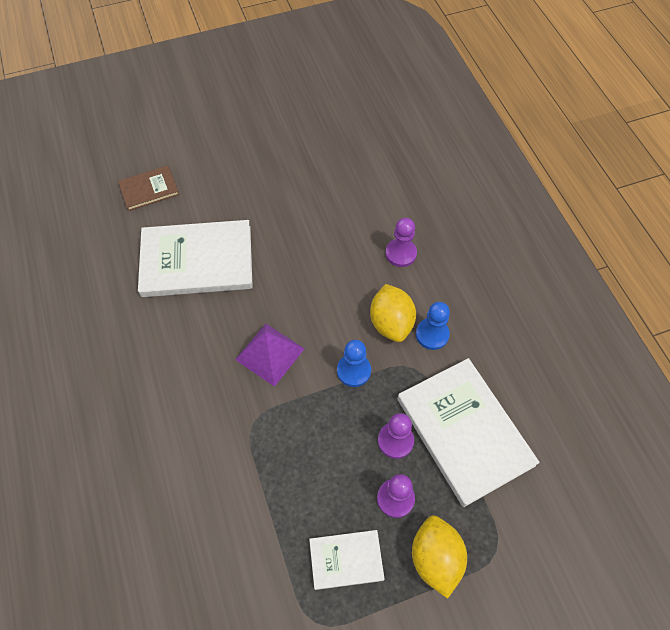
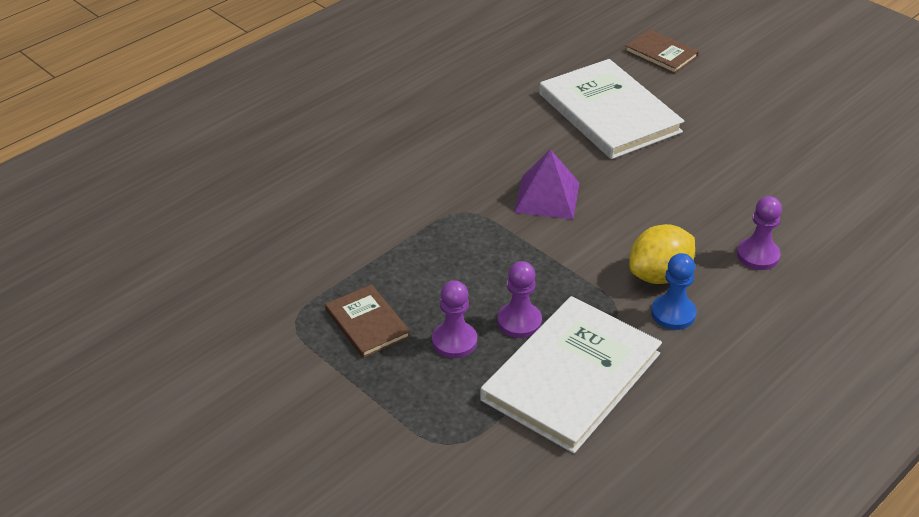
camera: 65 degrees right, 20 degrees down
(346, 559) = (367, 323): white book -> brown book
(353, 371) = (576, 264): blue pawn -> none
(435, 558) = (409, 393): yellow lemon -> none

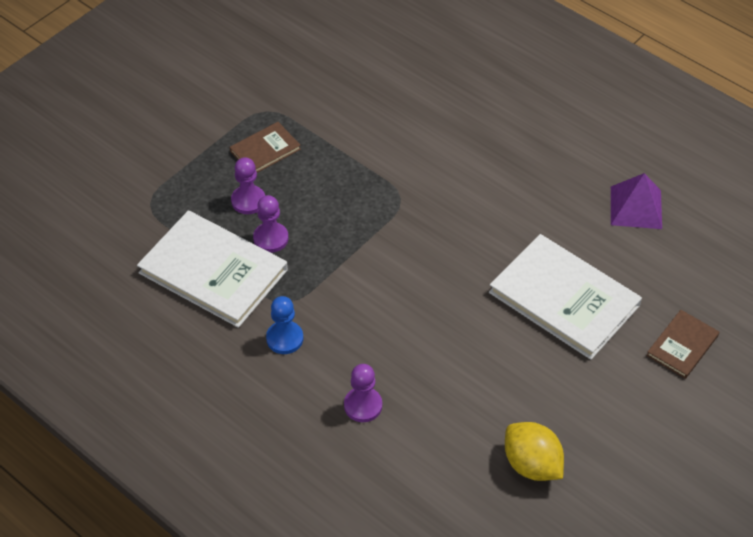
camera: 85 degrees right, 10 degrees up
(547, 197) = (426, 253): purple pyramid -> purple pyramid (636, 207)
(609, 113) = (564, 299): white book -> white book turned 75 degrees clockwise
(659, 275) = (331, 331): yellow lemon -> yellow lemon (531, 464)

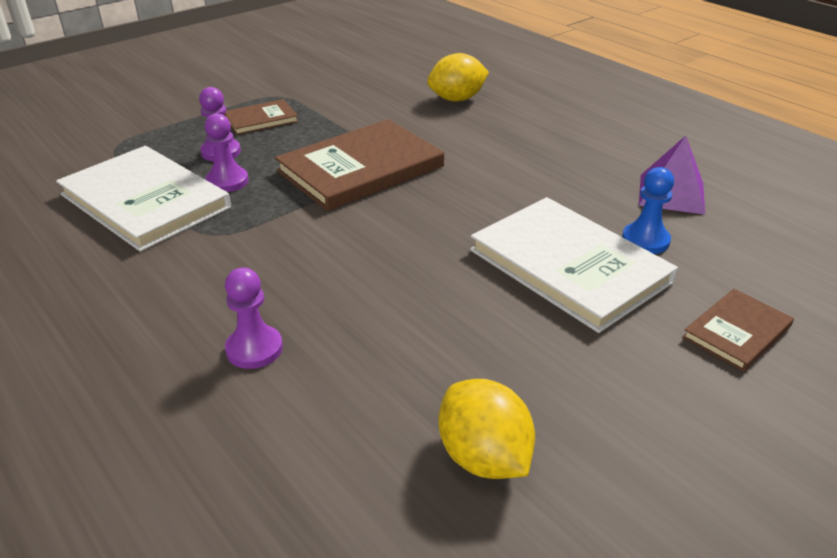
camera: 10 degrees right, 15 degrees down
(284, 338) = (190, 267): blue pawn -> blue pawn (645, 240)
(377, 208) = (360, 168): none -> brown book
(437, 96) = (457, 99): none -> yellow lemon

